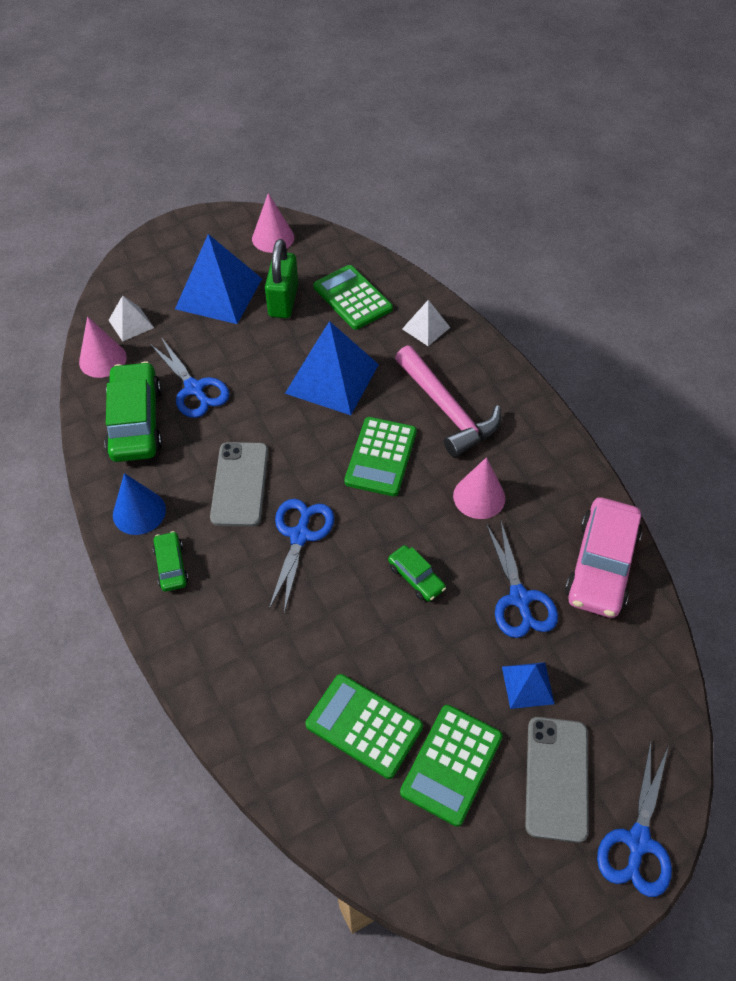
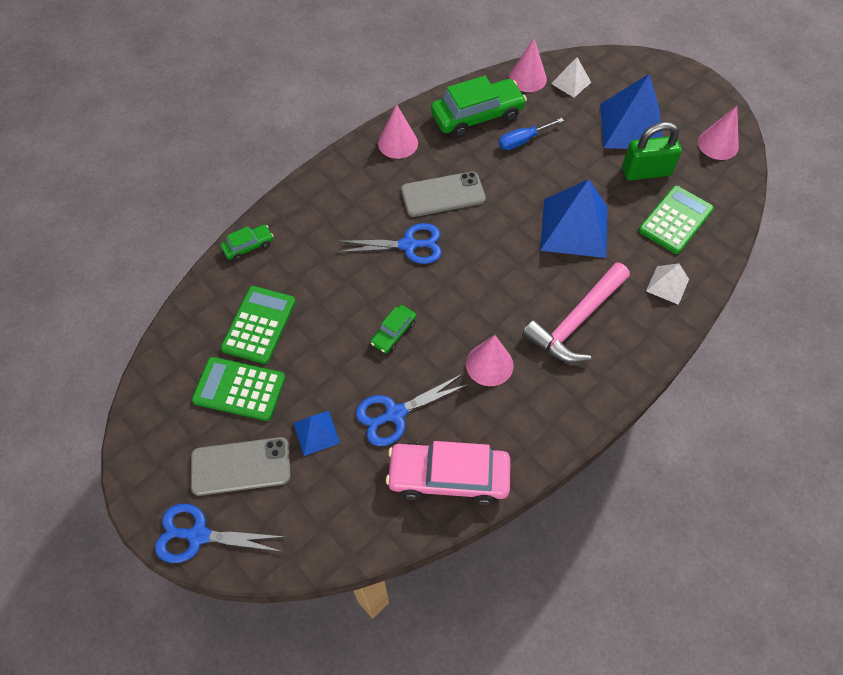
camera: 75 degrees right, 5 degrees up
(139, 512) = (398, 143): blue cone -> pink cone
(171, 566) = (359, 175): green car -> green car (248, 246)
(194, 389) = (523, 140): blue scissors -> blue screwdriver
(381, 457) = (504, 282): green calculator -> none

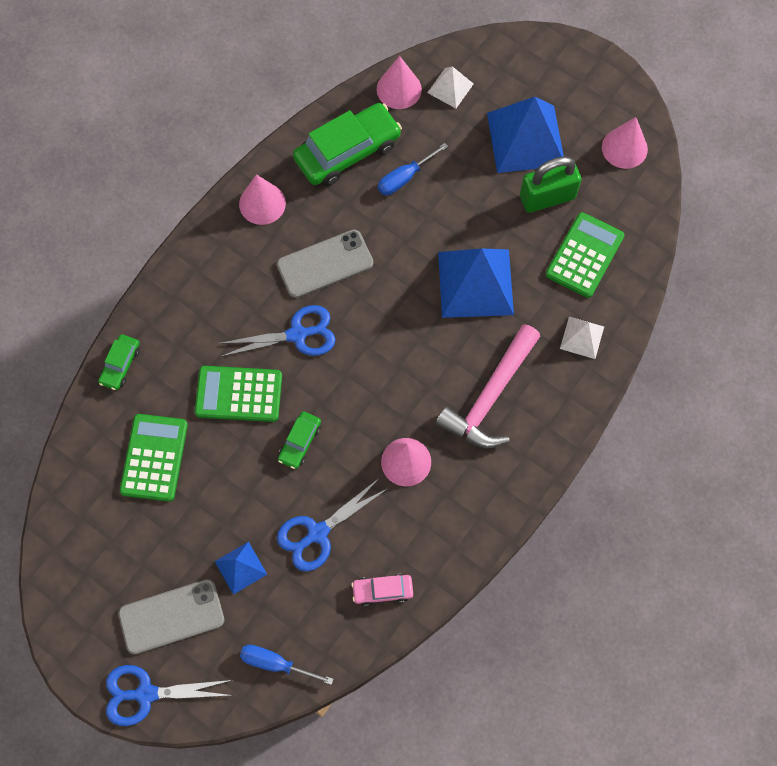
camera: 10 degrees left, 10 degrees up
(239, 389) = (150, 534): green calculator -> green calculator (239, 394)
(248, 246) = (120, 365): green car -> green car turned 150 degrees clockwise
(331, 528) = (276, 663): none -> blue screwdriver
(448, 477) = (382, 590): pink car -> pink car, size x0.50

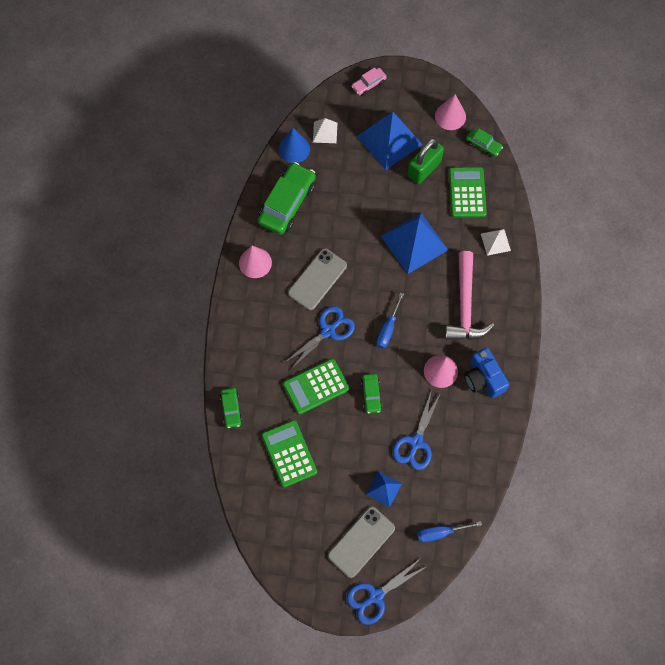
camera: 30 degrees left, 0 degrees up
(382, 590) = (475, 454): pink car -> pink car (368, 84)
(399, 89) = (294, 149): pink cone -> blue cone
(405, 177) = (332, 201): blue screwdriver -> blue screwdriver (388, 328)
(455, 501) = (483, 378): none -> blue camera
(644, 206) = (483, 145): none -> green car

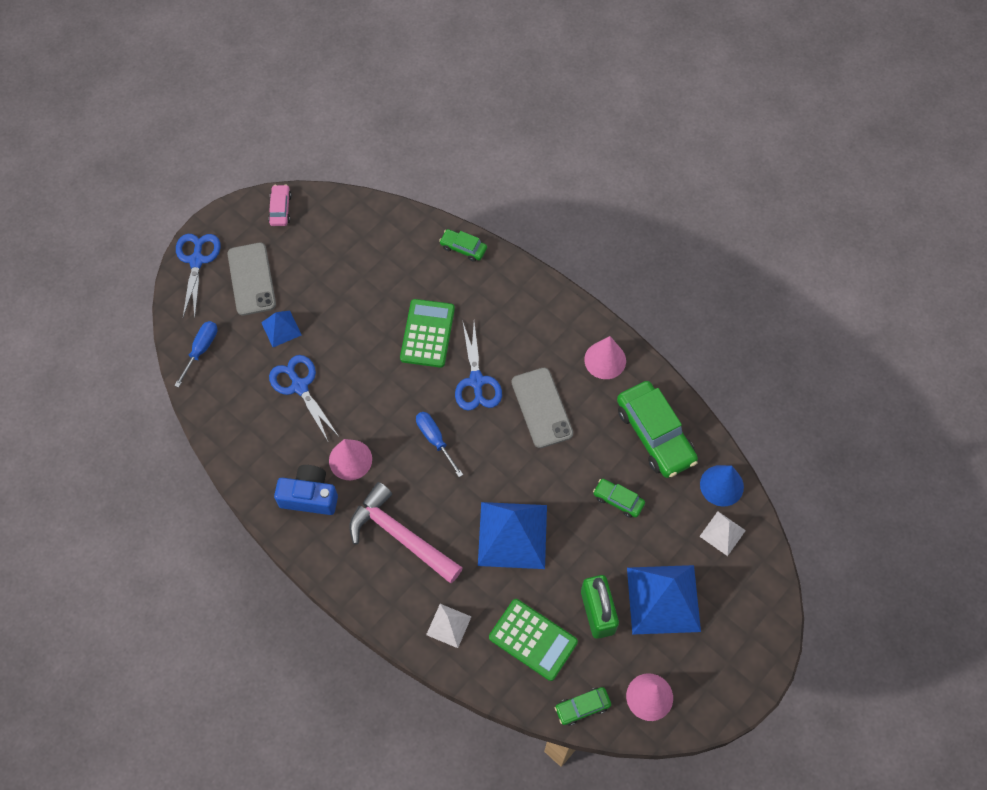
camera: 125 degrees right, 5 degrees down
(289, 453) = (381, 270): green calculator -> none
(368, 84) = (759, 629): pink car -> pink car (280, 209)
(371, 395) = (379, 377): green car -> green car (618, 500)

